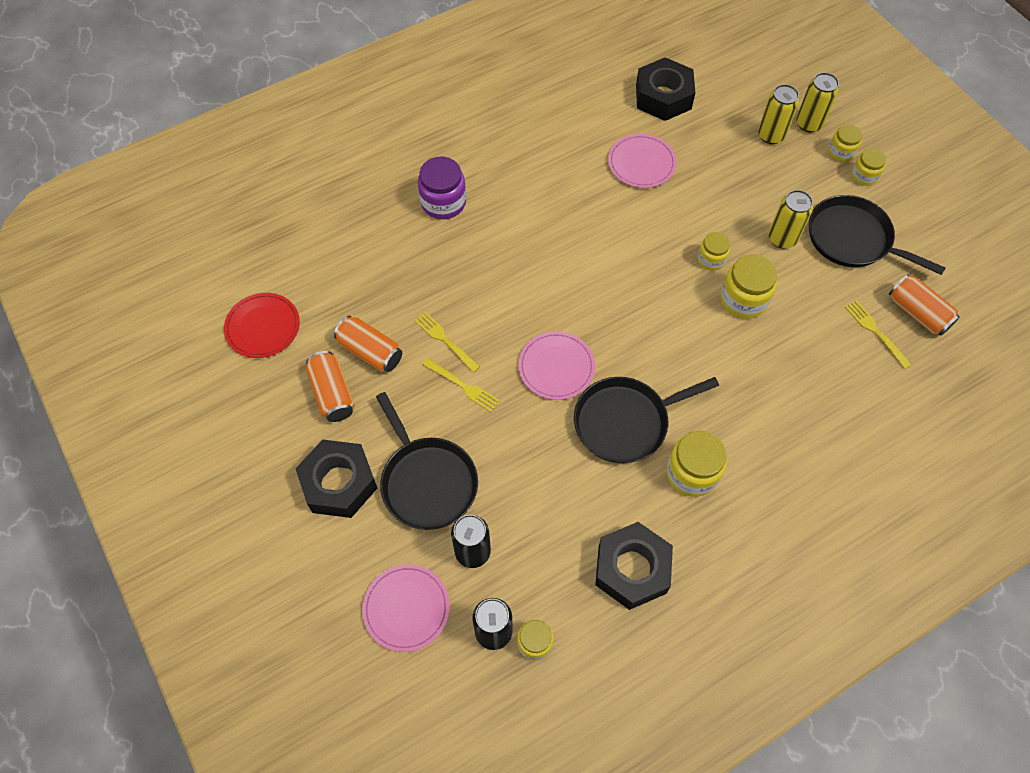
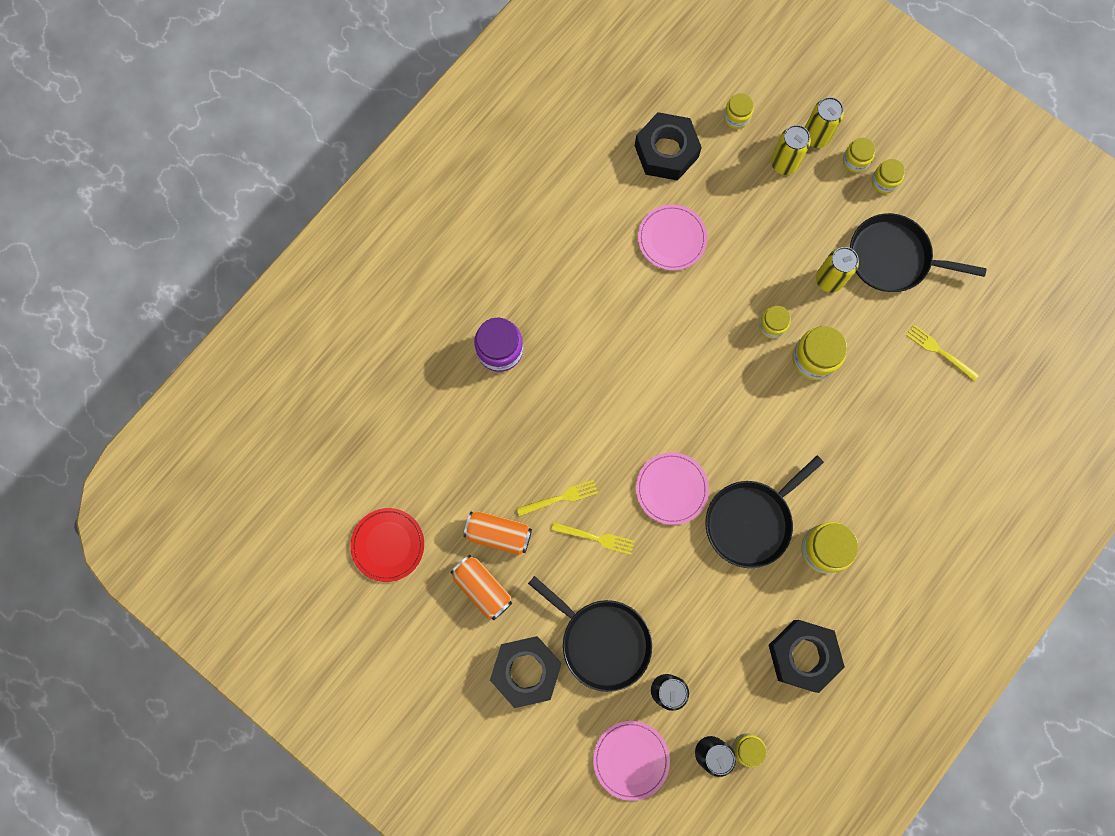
camera: 20 degrees left, 15 degrees up
(444, 340) = (561, 497): yellow fork -> yellow fork turned 135 degrees clockwise
(738, 89) = (736, 117): none -> yellow jar
(917, 313) = (970, 318): orange can -> none

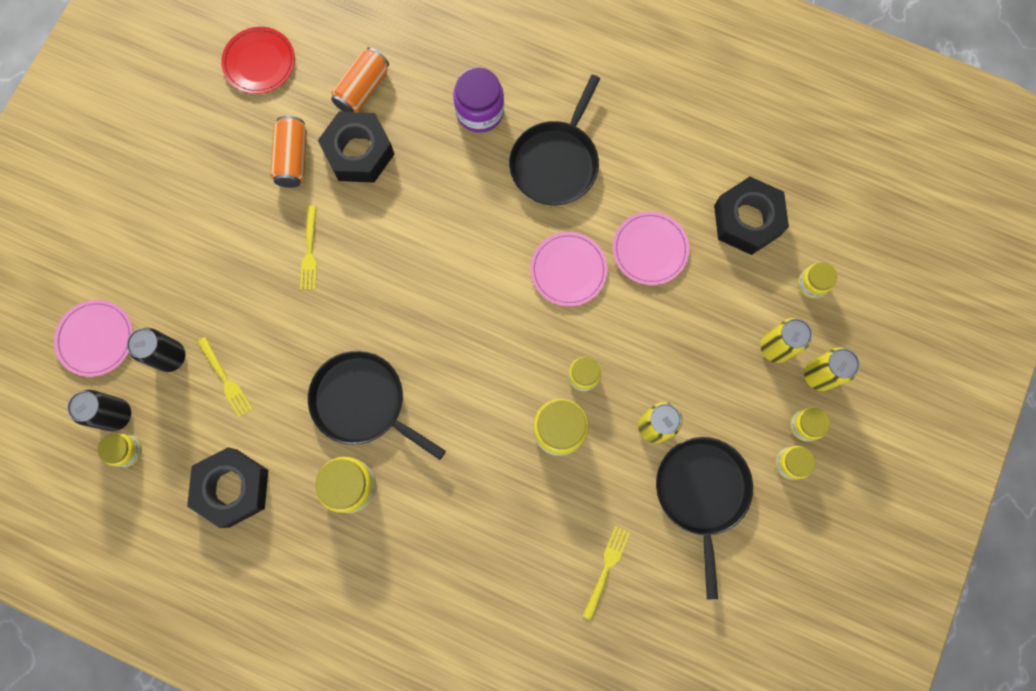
camera: 75 degrees right, 0 degrees up
(482, 588) = (236, 157): orange can -> orange can (362, 89)
(526, 671) = (164, 218): black nut -> black nut (359, 152)
(561, 497) = (343, 207): yellow fork -> yellow fork (226, 380)
(601, 641) = (207, 282): black pan -> black pan (556, 162)
(671, 489) = (378, 313): pink plate -> pink plate (568, 270)

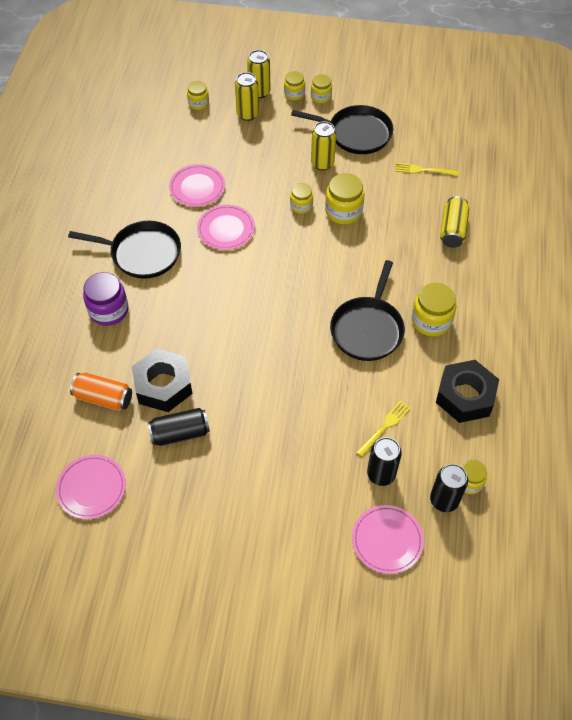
camera: 105 degrees left, 20 degrees down
(259, 62) = (91, 488): red plate -> pink plate
(293, 158) = (180, 433): orange can -> black can
(310, 252) = (260, 397): yellow fork -> none
(487, 570) = (453, 230): none -> yellow can
(702, 493) = (356, 133): black pan -> black pan turned 150 degrees counterclockwise
(747, 220) = (161, 141): black nut -> none

